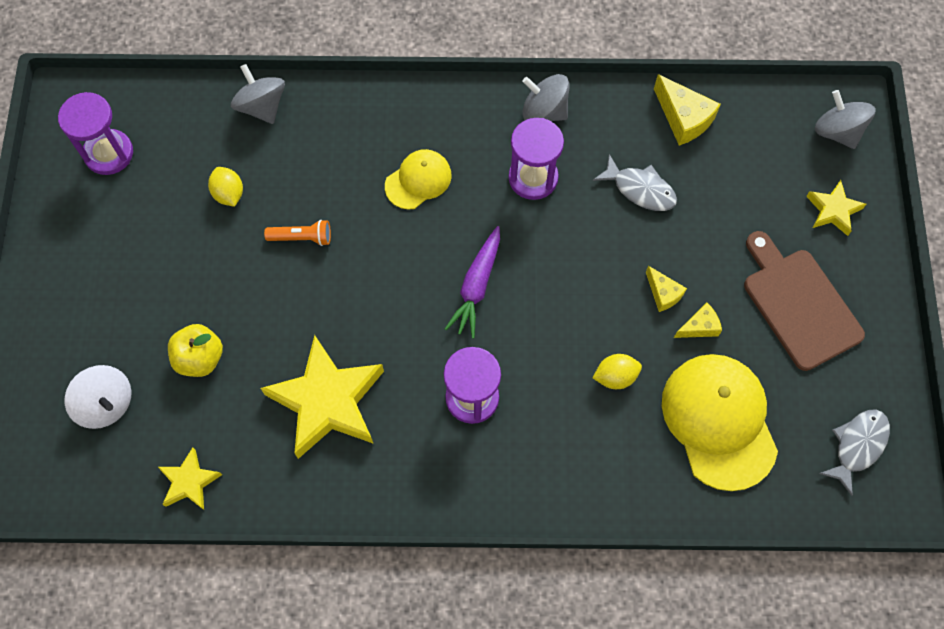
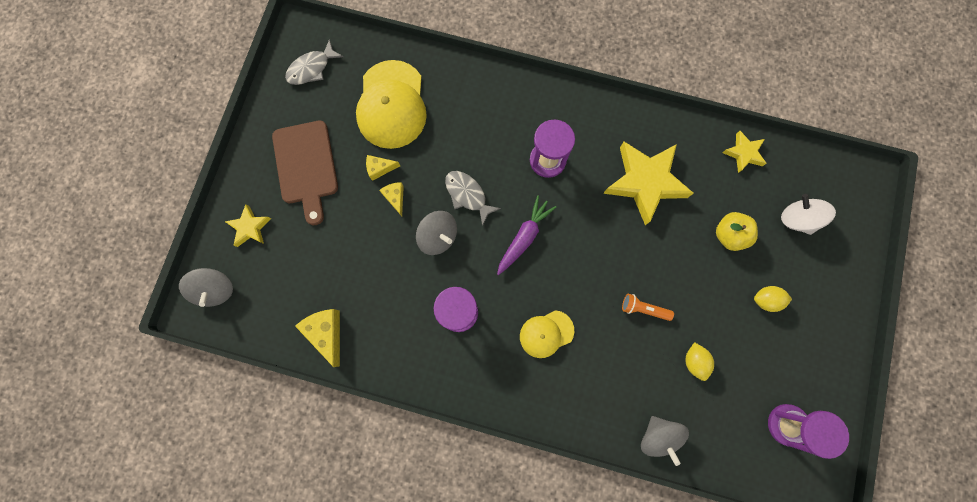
camera: 165 degrees left, 10 degrees up
(544, 111) = (432, 369): grey spinning top -> grey spinning top (438, 236)
(615, 376) = (448, 150): yellow lemon -> yellow lemon (765, 300)
(640, 189) = (382, 281): grey fish -> grey fish (467, 195)

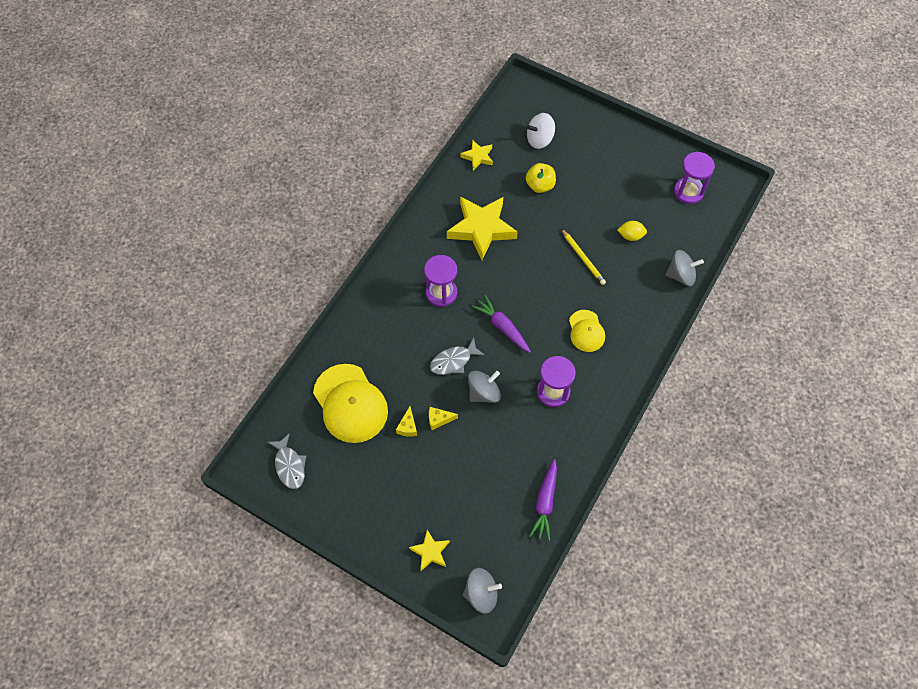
camera: 75 degrees left, 15 degrees down
(306, 166) = (386, 490): brown cutting board -> none
(326, 333) = (545, 502): yellow cheese -> purple carrot
(392, 105) = (350, 403): yellow cap -> yellow cap turned 45 degrees clockwise
(643, 309) = (583, 258): orange flashlight -> yellow pencil
(765, 300) = (595, 177): yellow lemon -> none

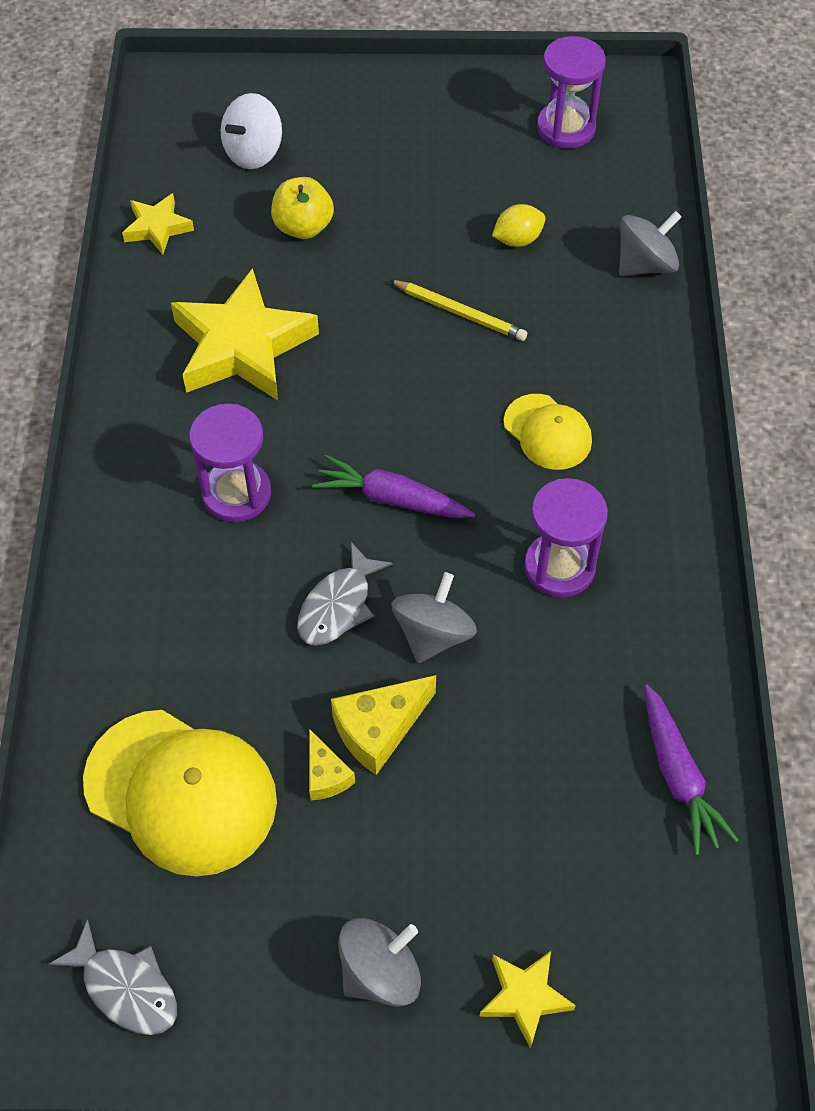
camera: 30 degrees left, 5 degrees down
(439, 419) = (379, 729): yellow cheese -> yellow cheese, size x1.65
(481, 594) = (676, 1022): grey spinning top -> grey spinning top (380, 972)

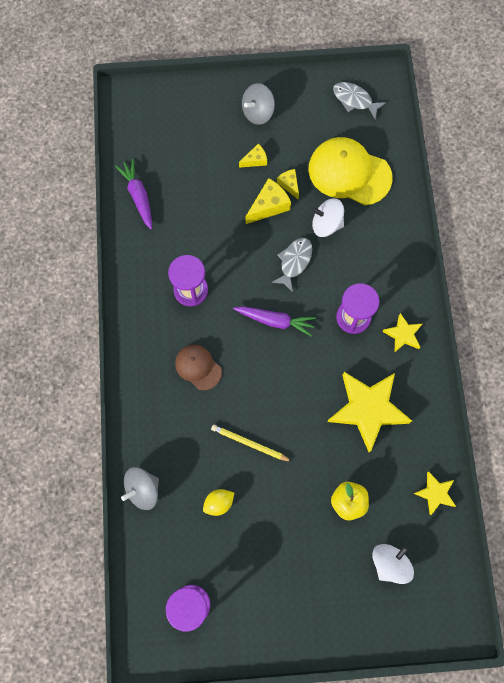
camera: 175 degrees right, 15 degrees up
(256, 678) = (326, 224): none -> white spinning top
(399, 843) = (255, 160): none -> yellow cheese
(433, 634) = (249, 251): grey spinning top -> none
(525, 997) = (201, 108): yellow star -> yellow star (403, 334)
(547, 432) = (198, 367): yellow cap -> brown cap

